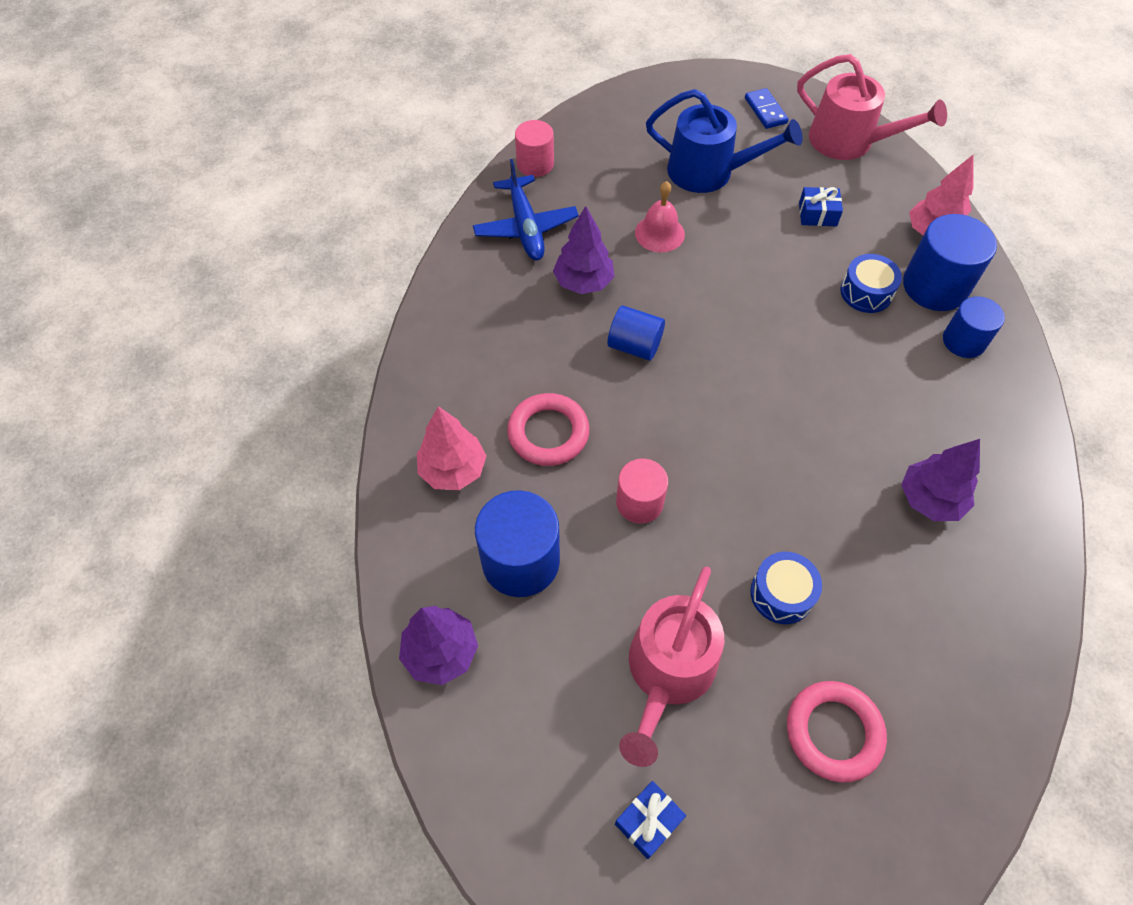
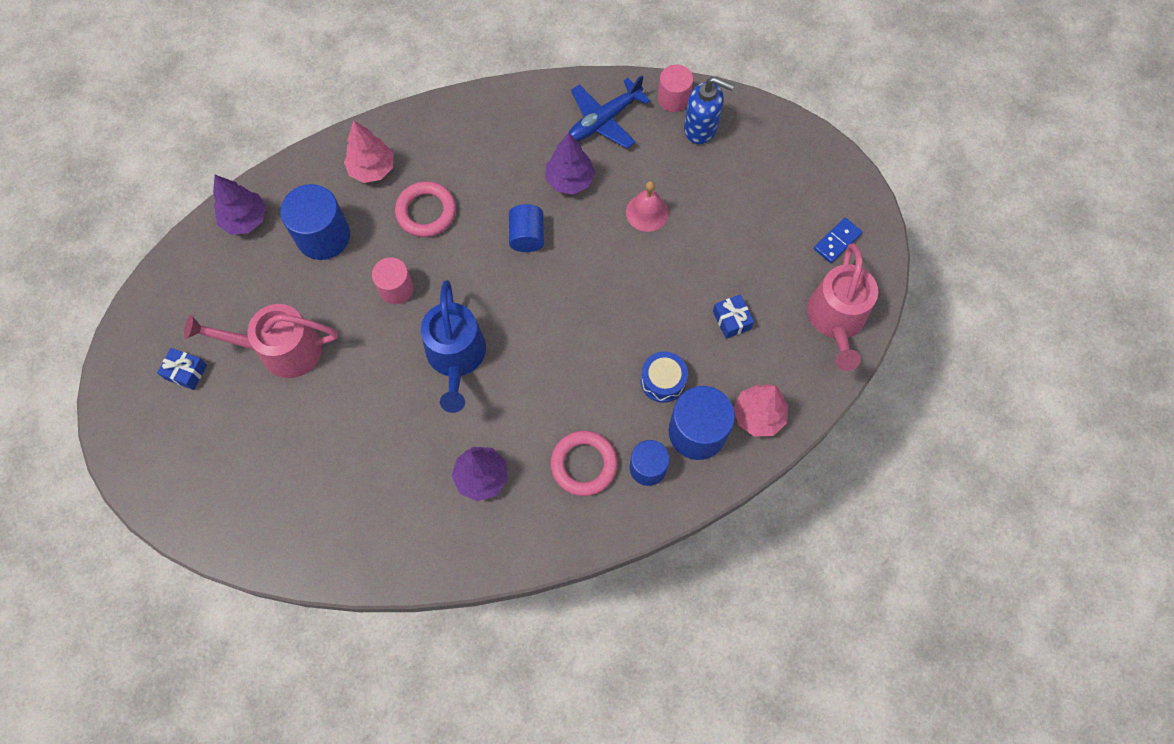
camera: 65 degrees right, 10 degrees up
(584, 156) = (701, 128): none -> blue soap dispenser
(709, 172) = (735, 223): blue watering can -> blue watering can (456, 357)
(781, 594) = (364, 399): blue drum -> none
(833, 732) = (279, 459): pink ring -> pink ring (584, 464)

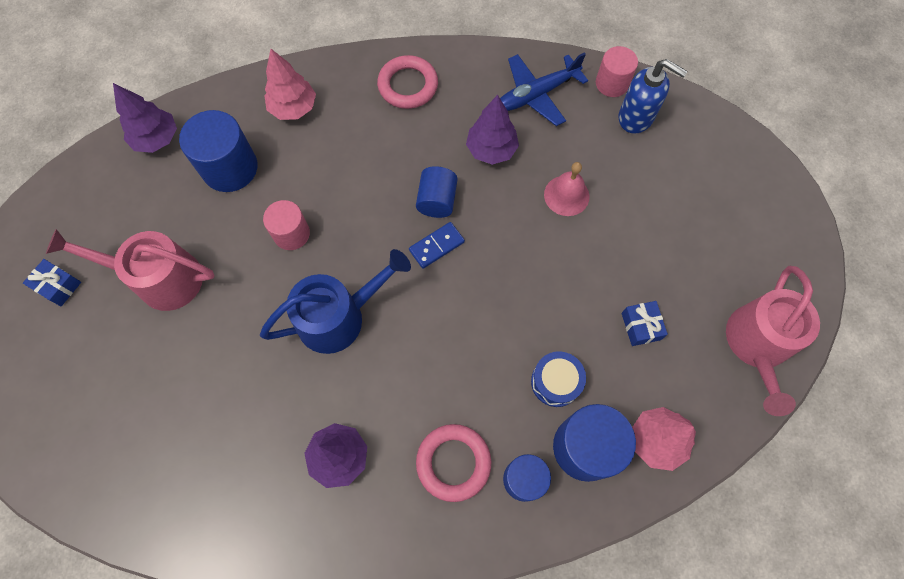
camera: 10 degrees right, 0 degrees up
(426, 212) = (338, 159): pink ring -> pink ring (408, 85)
(456, 357) = (338, 317): blue watering can -> blue watering can turned 120 degrees counterclockwise
(837, 241) = (767, 258): blue domino -> blue domino (436, 246)

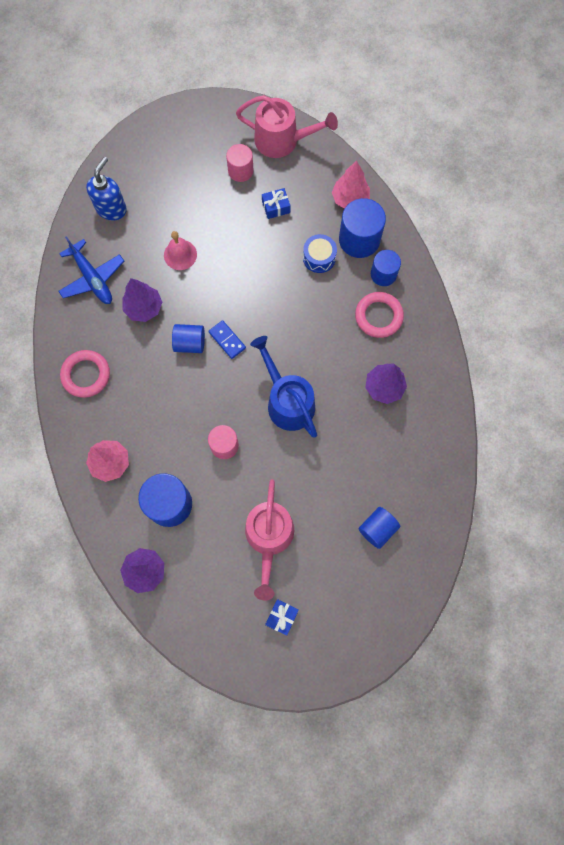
camera: 95 degrees left, 5 degrees up
(136, 421) = (377, 529): none -> blue cylinder
(612, 83) = (81, 225): pink cylinder -> pink cylinder (240, 171)

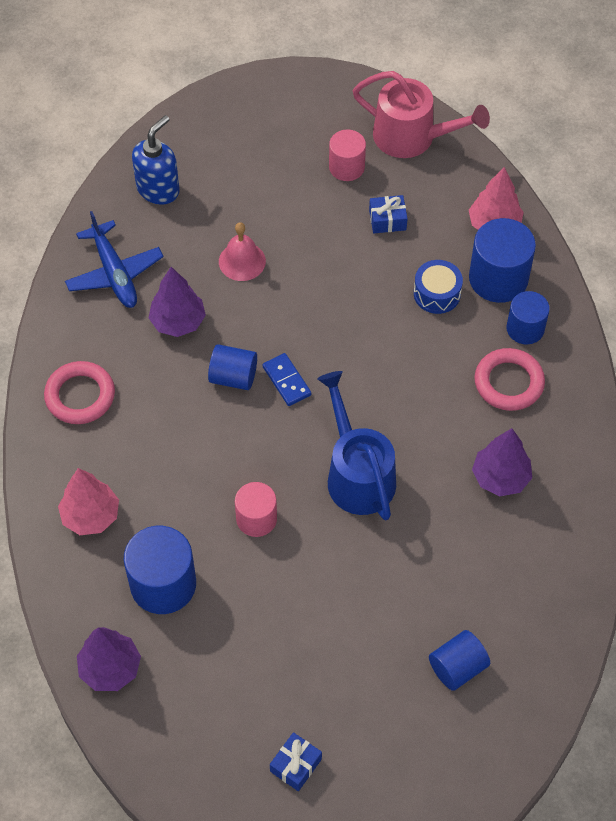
camera: 10 degrees right, 15 degrees down
(269, 537) = (297, 653): pink watering can -> none

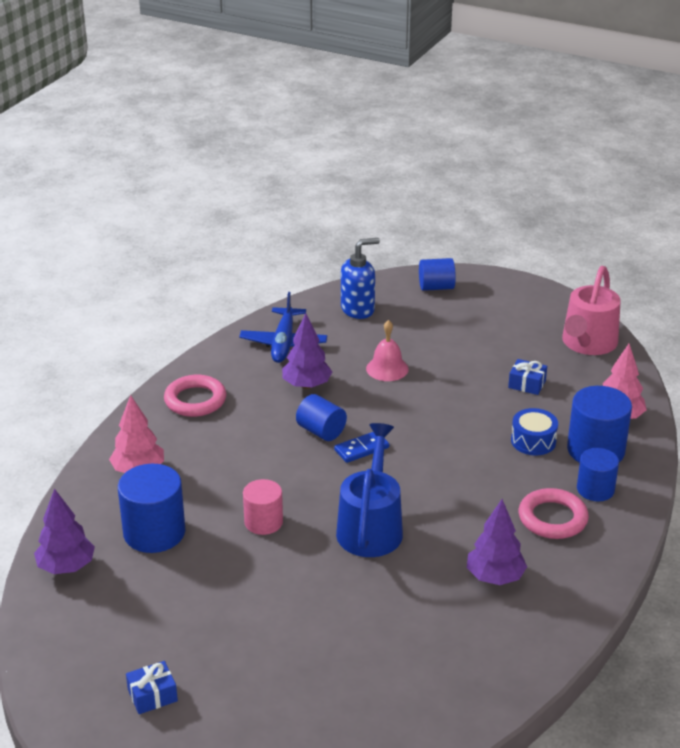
camera: 30 degrees right, 25 degrees down
(286, 381) = (361, 449): blue domino -> blue domino turned 60 degrees clockwise
(346, 167) = (518, 343): pink cylinder -> none
(412, 137) = (587, 343): pink watering can -> pink watering can turned 60 degrees clockwise
(457, 667) = (349, 691): blue cylinder -> blue cylinder (436, 287)

